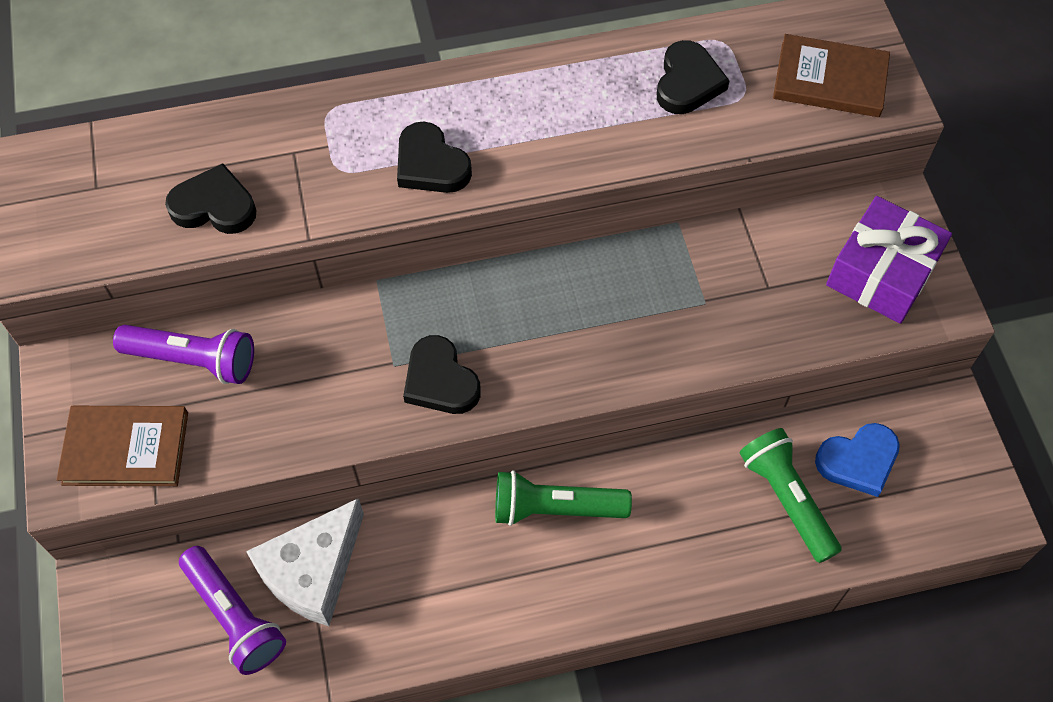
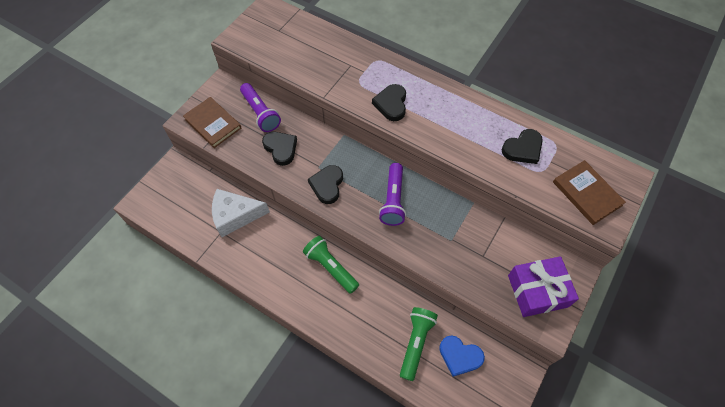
camera: 45 degrees right, 0 degrees up
(214, 206) = (306, 63): black heart -> black heart (281, 148)
(234, 617) = (199, 208): purple flashlight -> purple flashlight (393, 200)

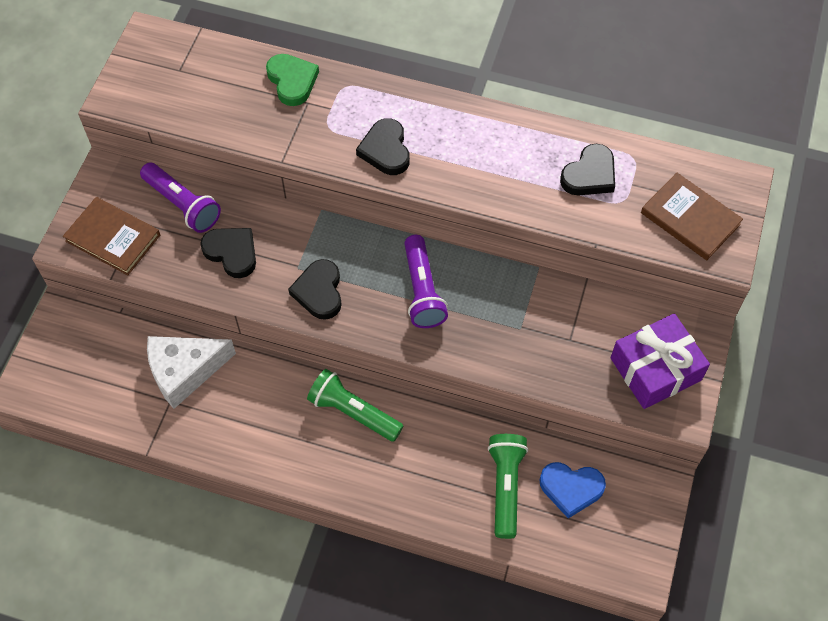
camera: 15 degrees left, 0 degrees up
(345, 50) = (292, 81): none -> green heart

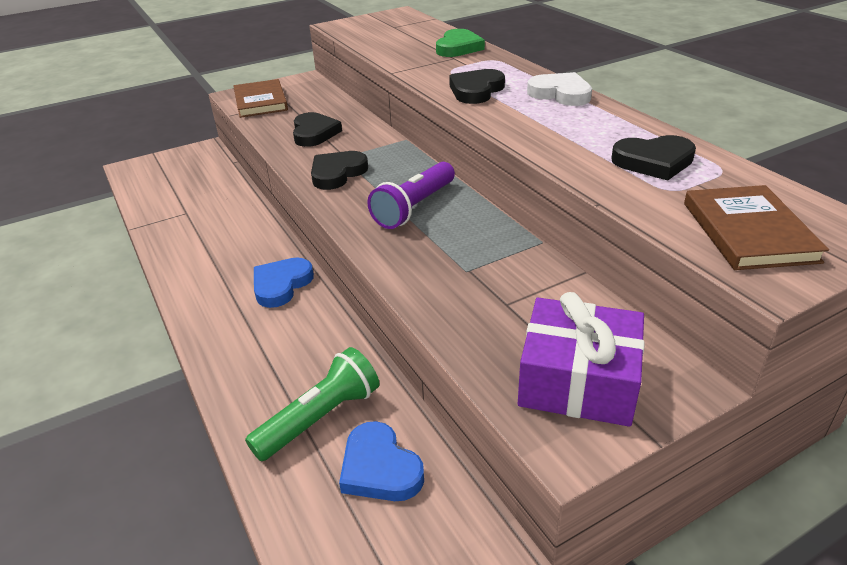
camera: 45 degrees right, 25 degrees down
(182, 205) = (322, 104): purple flashlight -> none
(185, 372) = (218, 204): white cheese -> none
(353, 412) = (281, 285): green flashlight -> blue heart
(453, 116) = (560, 94): none -> white heart

